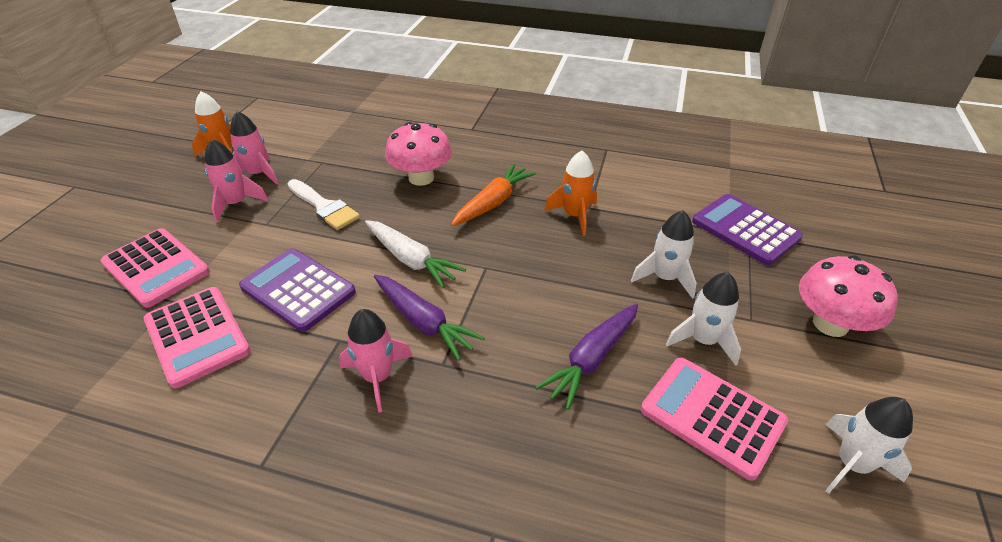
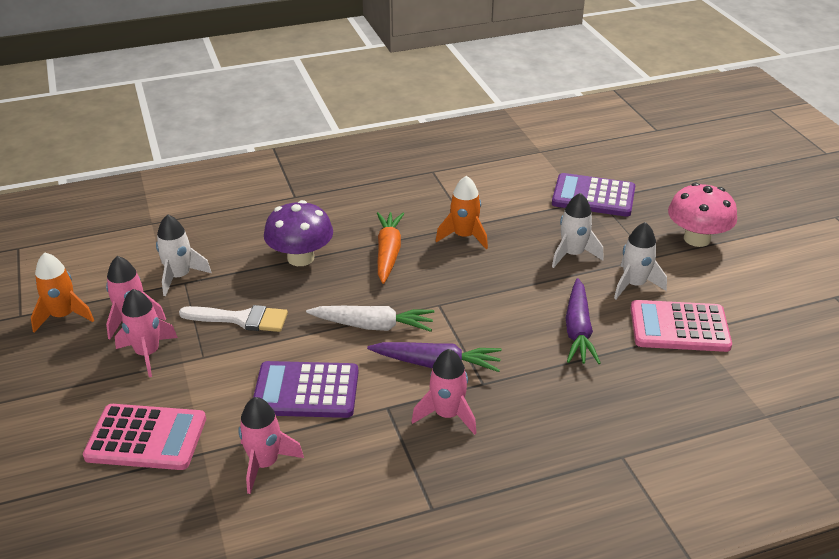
camera: 35 degrees left, 5 degrees down
(197, 336) = (265, 464): pink calculator -> pink rocket
(421, 178) = (300, 258): pink mushroom -> purple mushroom
(851, 464) = (770, 315): white rocket -> white rocket (179, 277)

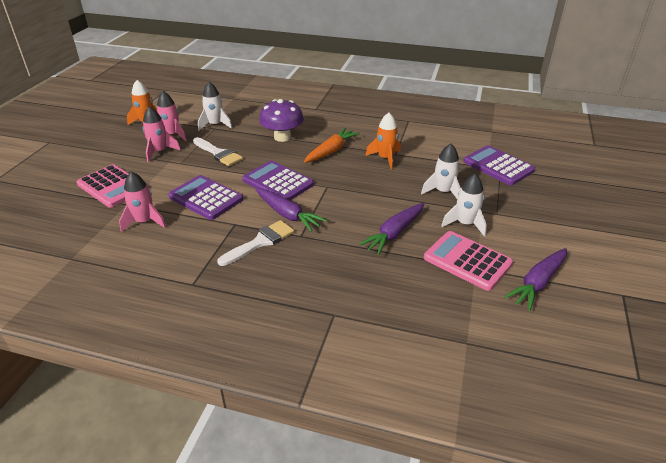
camera: 35 degrees right, 0 degrees up
(373, 326) = (278, 182): white carrot -> purple calculator
(447, 415) = (260, 242): pink rocket -> white brush
(697, 239) = (547, 216): pink mushroom -> none
(761, 320) = (538, 283): none -> purple carrot

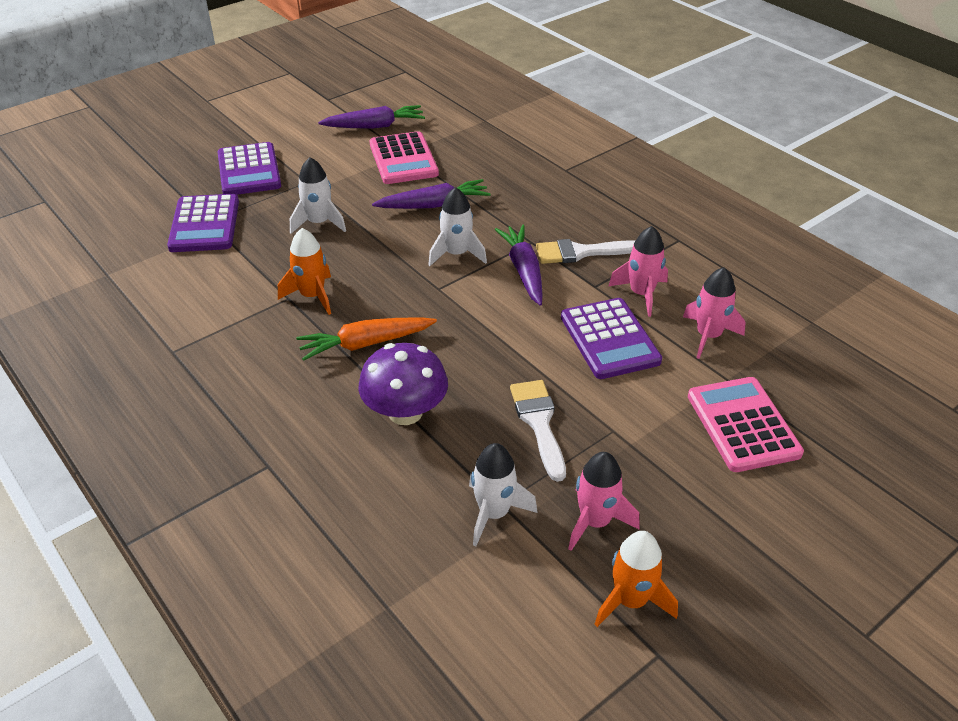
camera: 145 degrees left, 5 degrees up
(159, 152) = (638, 479): pink rocket -> pink rocket (641, 294)
(278, 182) = (494, 322): purple calculator -> purple calculator (249, 170)
(465, 224) = (353, 185): white rocket -> white rocket (456, 254)

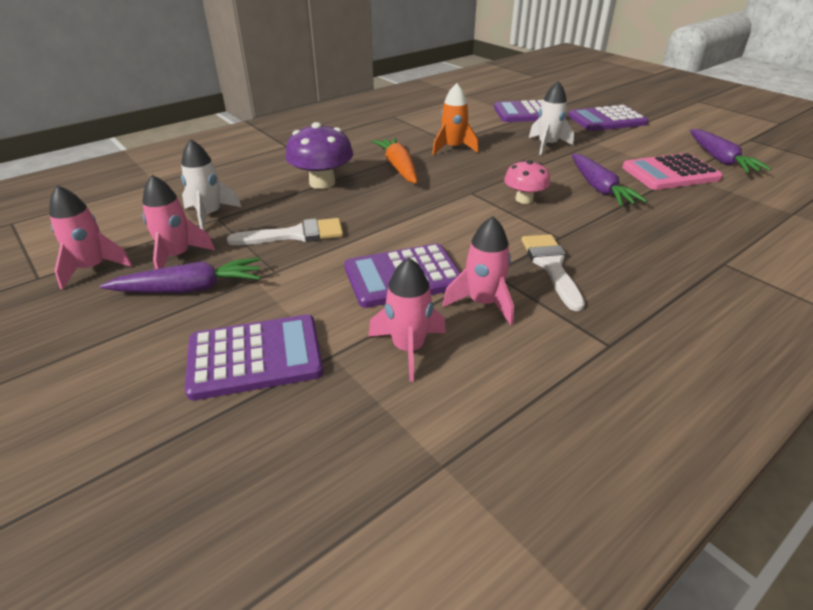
camera: 90 degrees right, 5 degrees down
(456, 254) = (524, 199): white rocket -> pink mushroom
(524, 271) = (507, 232): purple carrot -> purple carrot (190, 289)
(631, 600) = (93, 268): orange rocket -> pink rocket
(742, 425) = (255, 357): pink calculator -> purple calculator

